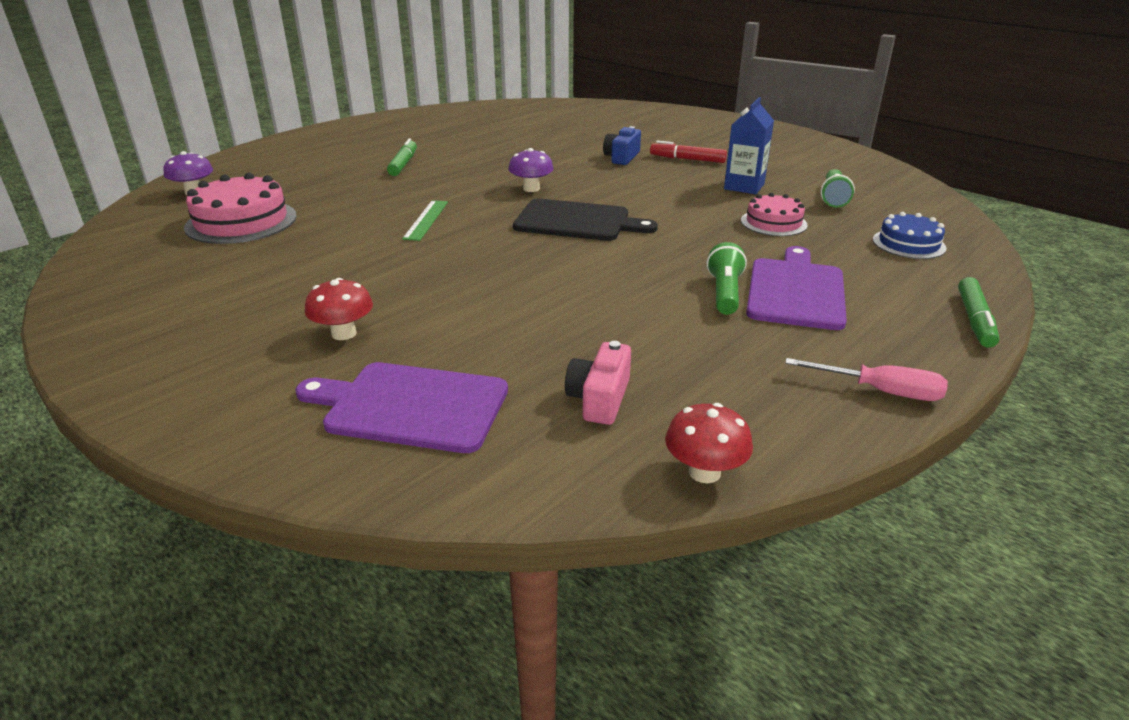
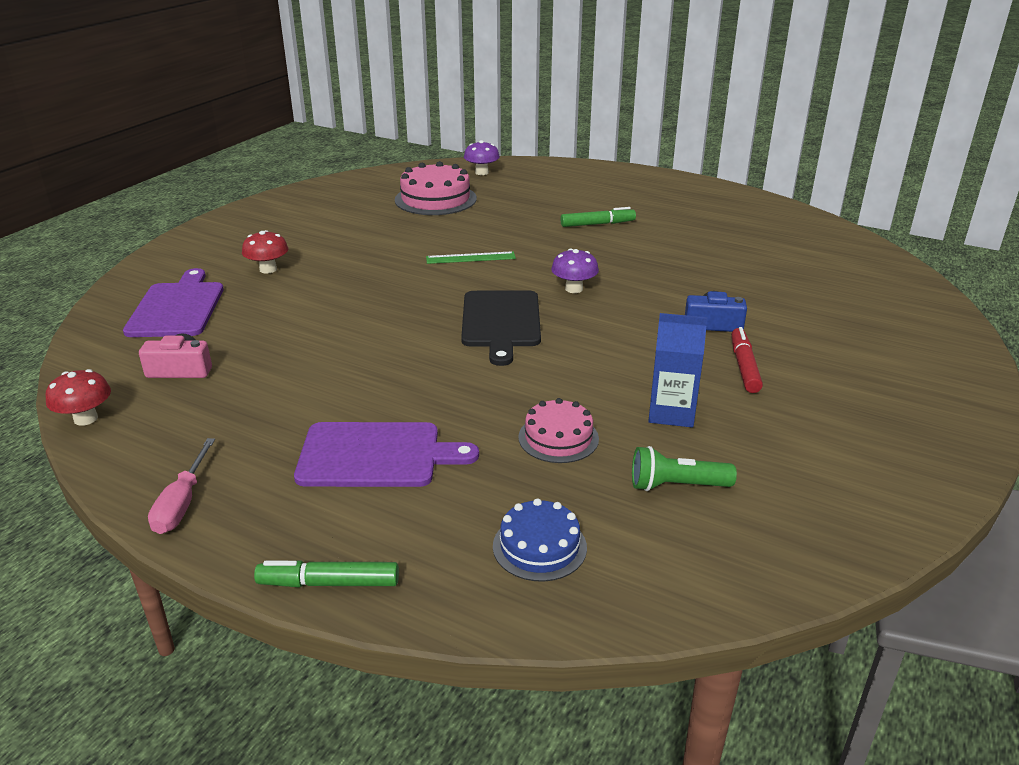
camera: 75 degrees right, 0 degrees up
(724, 293) = (362, 413): green flashlight -> none

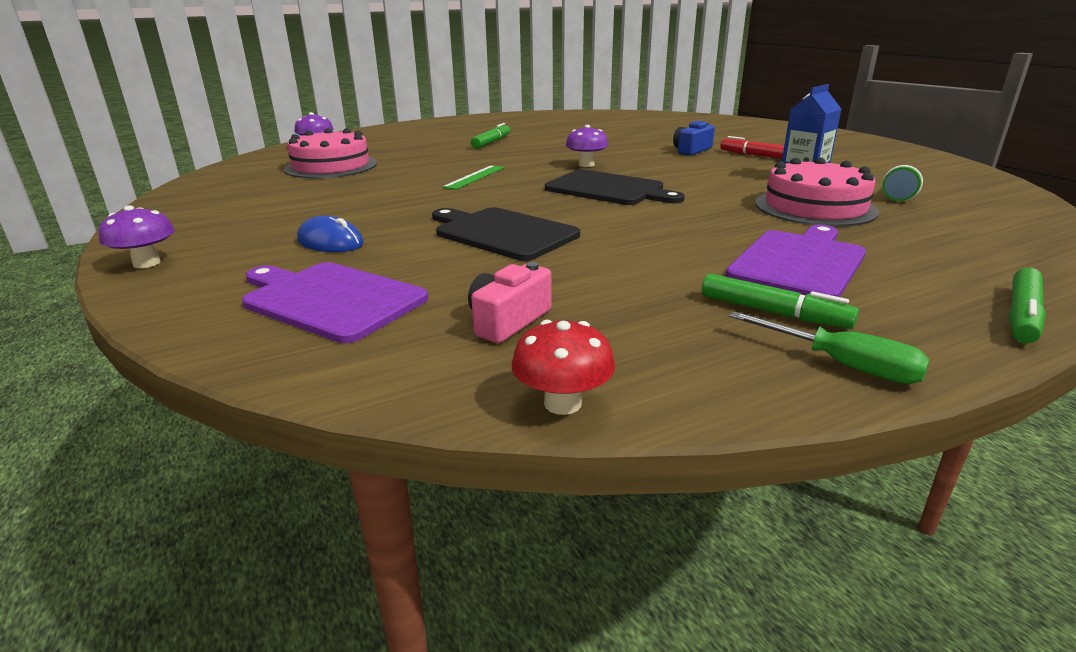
camera: 55 degrees left, 5 degrees down
(182, 503) = (842, 365): pink screwdriver -> green screwdriver
(193, 238) = (147, 263): none -> purple mushroom
(256, 462) = (773, 312): none -> green marker
(268, 269) = (330, 242): red mushroom -> blue mouse
(337, 316) = (502, 233): none -> black cutting board
(539, 546) = (972, 238): blue cake -> none
(558, 438) = (815, 207): pink cake -> pink cake, size x1.63

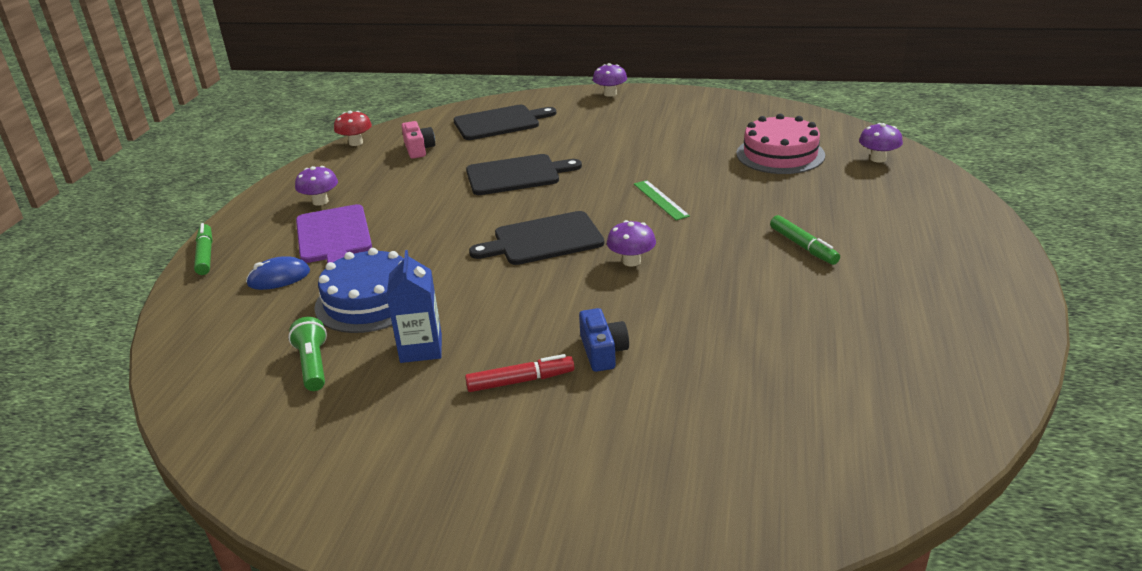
camera: 130 degrees right, 5 degrees up
(330, 242) = (577, 131): blue mouse -> blue mouse (279, 278)
(330, 299) = (499, 122): purple cutting board -> black cutting board
(773, 312) = (320, 201): green marker -> purple mushroom
(815, 207) = (369, 300): pink cake -> blue cake
(842, 365) = (277, 194): green screwdriver -> none

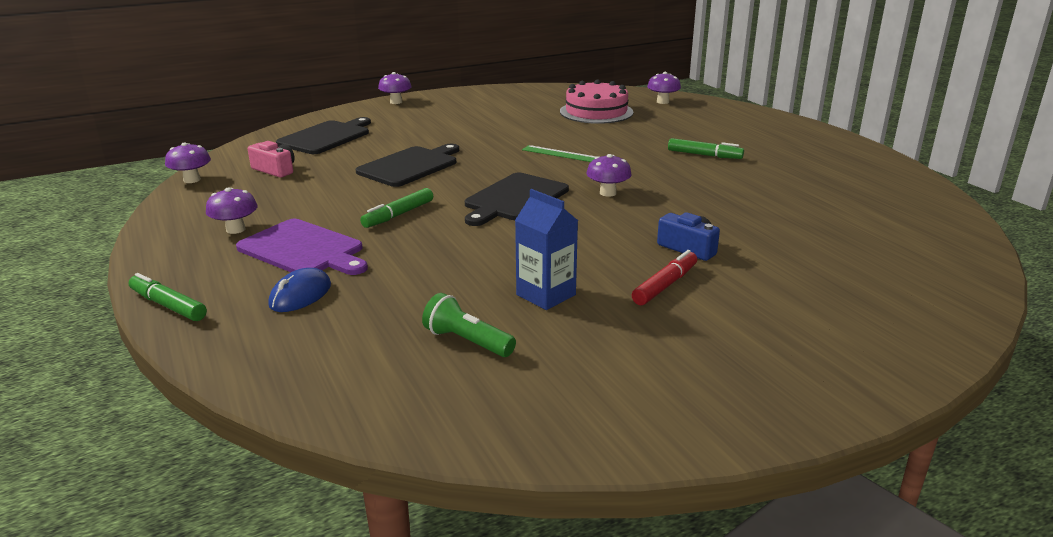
camera: 40 degrees left, 5 degrees down
(356, 143) = (192, 180): red mushroom -> purple mushroom
(369, 300) = (433, 281): blue cake -> none
(436, 225) = (398, 215): none -> green marker

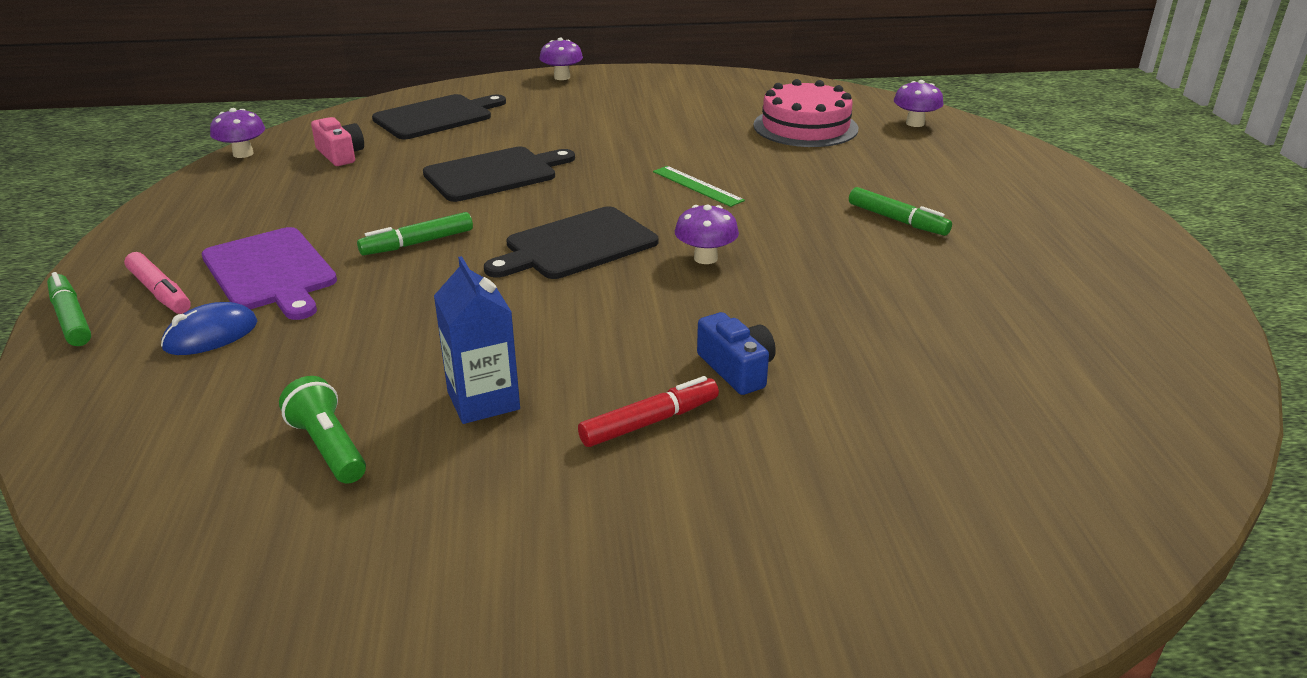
camera: 20 degrees right, 5 degrees up
(226, 276) = (160, 292): none -> pink marker
(235, 229) = (226, 230): purple mushroom -> none

